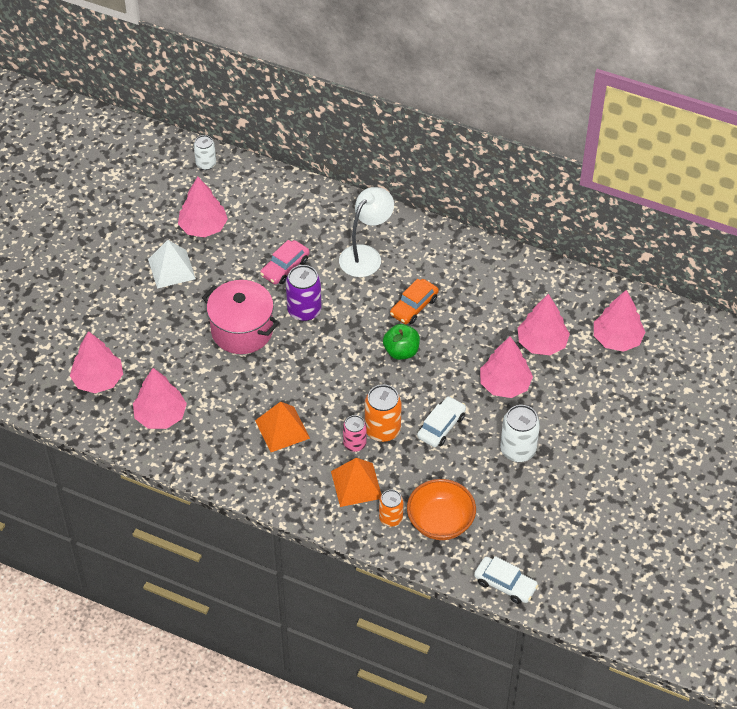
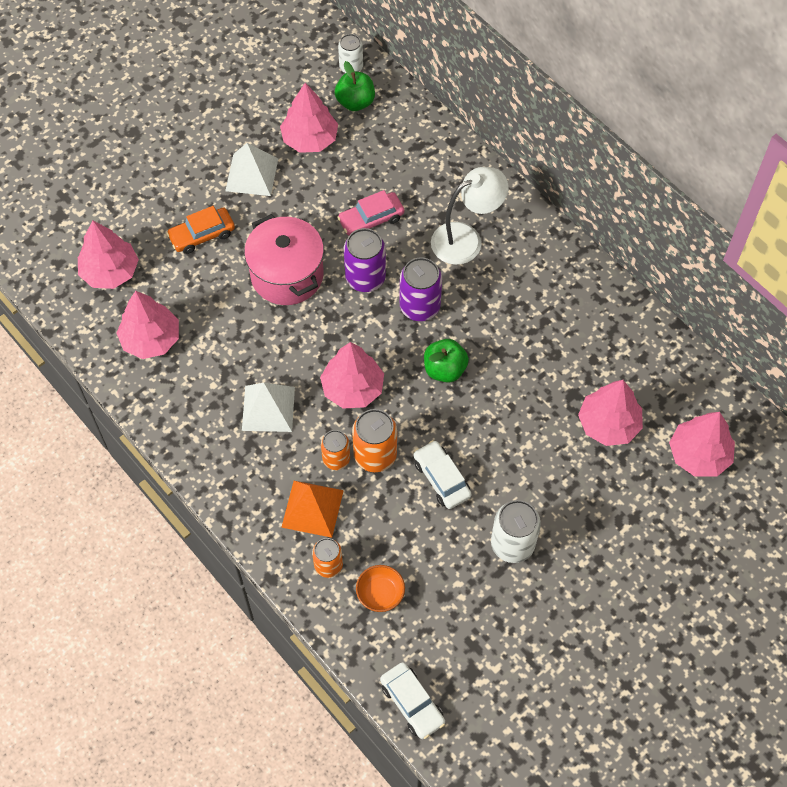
camera: 25 degrees right, 10 degrees up
(224, 188) = (355, 102): none -> green apple
(282, 429) = (268, 408): orange pyramid -> white pyramid
(354, 444) = (336, 459): pink can -> orange can
(357, 315) = (420, 306): none -> purple can
(414, 306) = (487, 321): orange car -> orange car (202, 235)
(440, 522) = (380, 594): orange bowl -> orange bowl, size x0.58
(441, 426) = (441, 478): white car -> white car turned 90 degrees counterclockwise
(504, 384) = (539, 457): pink tree -> pink tree (352, 388)

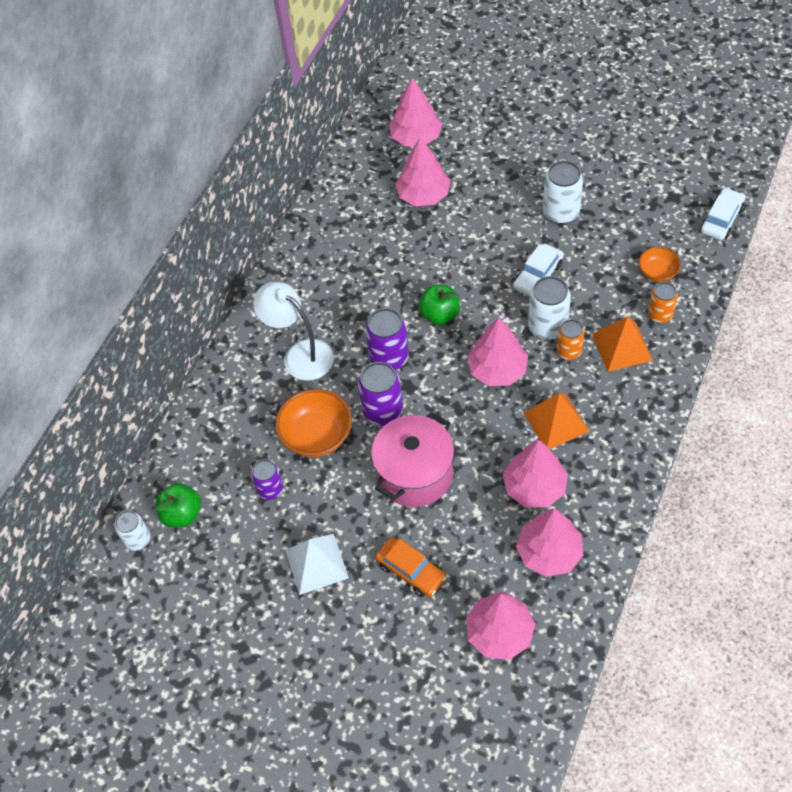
camera: 110 degrees left, 5 degrees down
(268, 408) = (556, 422): white pyramid -> orange pyramid
(310, 139) = (247, 533): pink tree -> pink tree (534, 487)
(340, 168) = (270, 489): none -> purple can
(371, 219) = (317, 436): pink car -> orange bowl
(375, 455) = (547, 327): orange can -> white can

